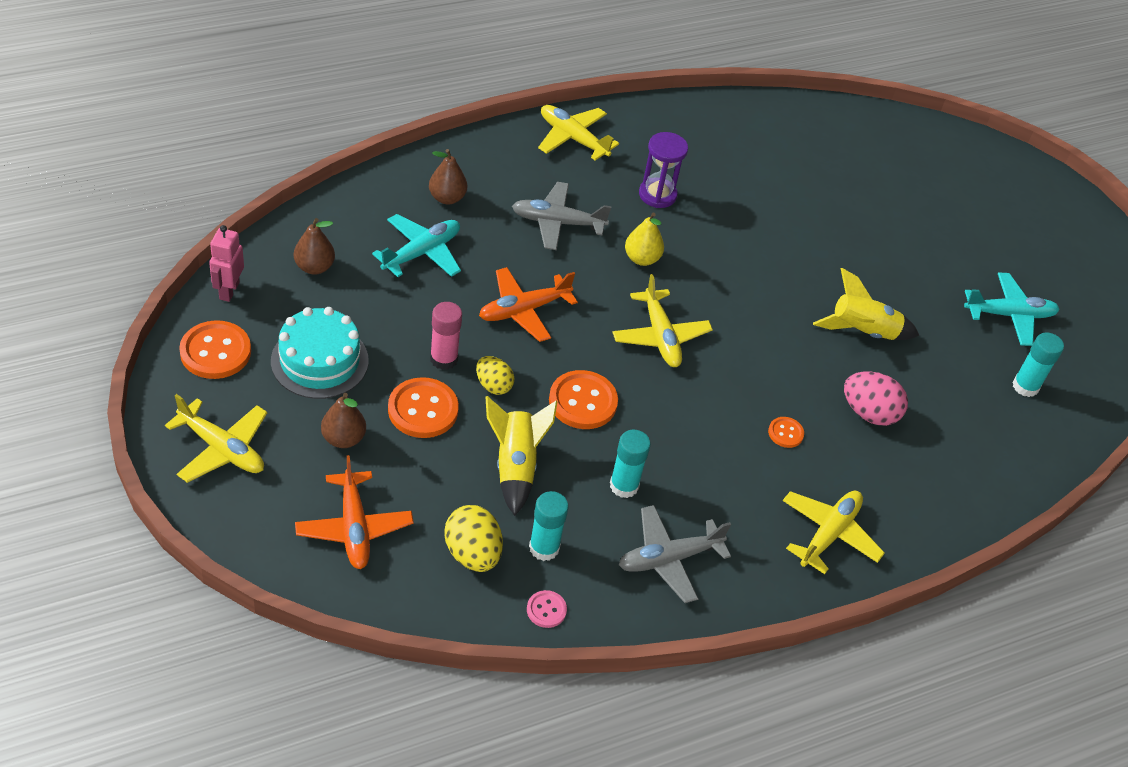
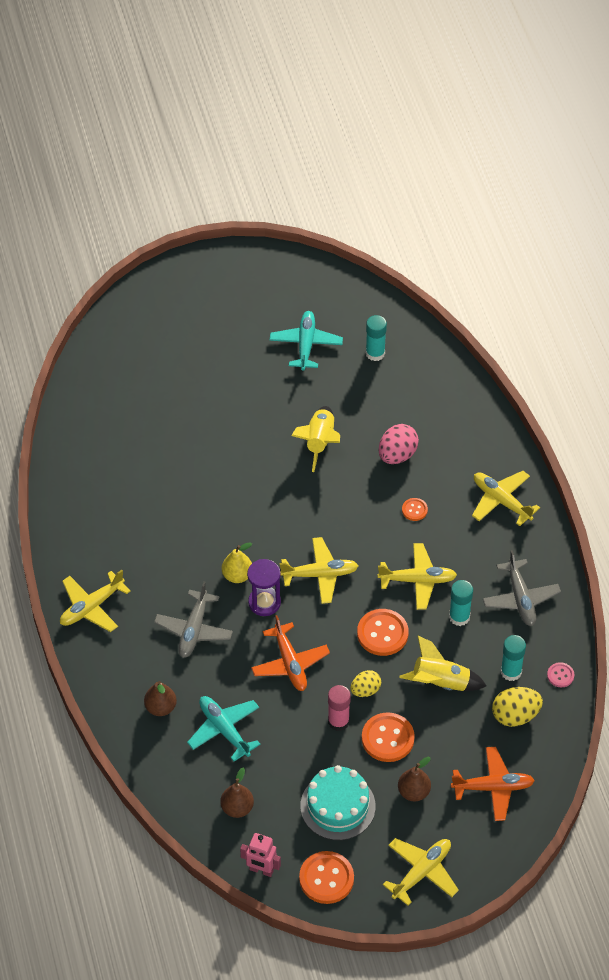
camera: 75 degrees left, 5 degrees up
(657, 195) = (164, 554): purple hourglass -> purple hourglass (264, 602)
(673, 438) = (418, 580): none -> yellow plane

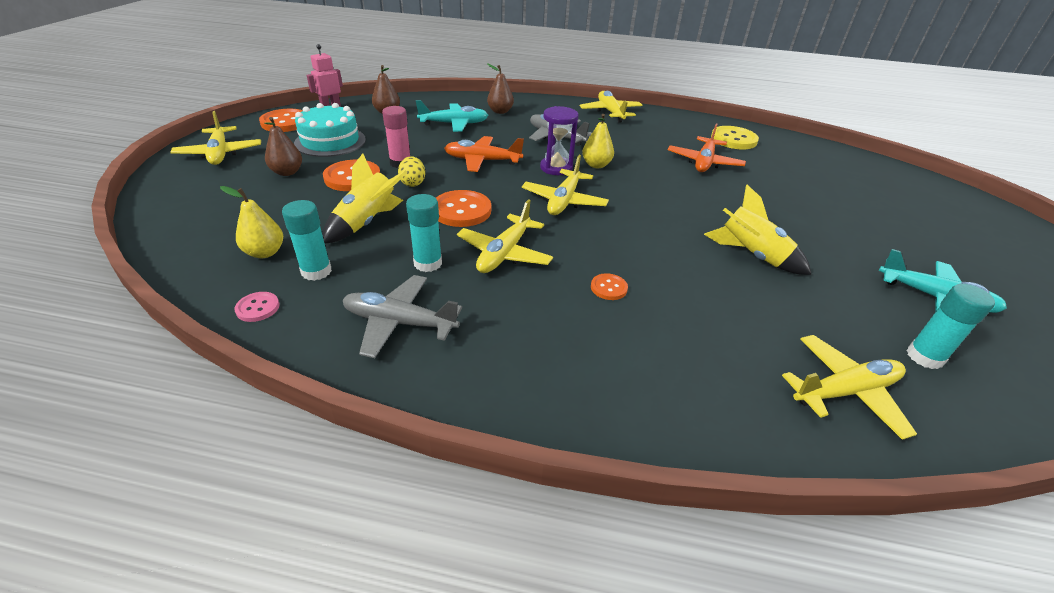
camera: 115 degrees right, 15 degrees down
(98, 484) = (733, 139): none -> yellow button
(397, 455) = (709, 307): pink egg -> none
(493, 787) = (221, 209): orange plane -> orange plane (704, 162)
(501, 501) = (574, 376): yellow plane -> yellow plane (845, 392)
(515, 715) = (265, 252): yellow egg -> yellow pear

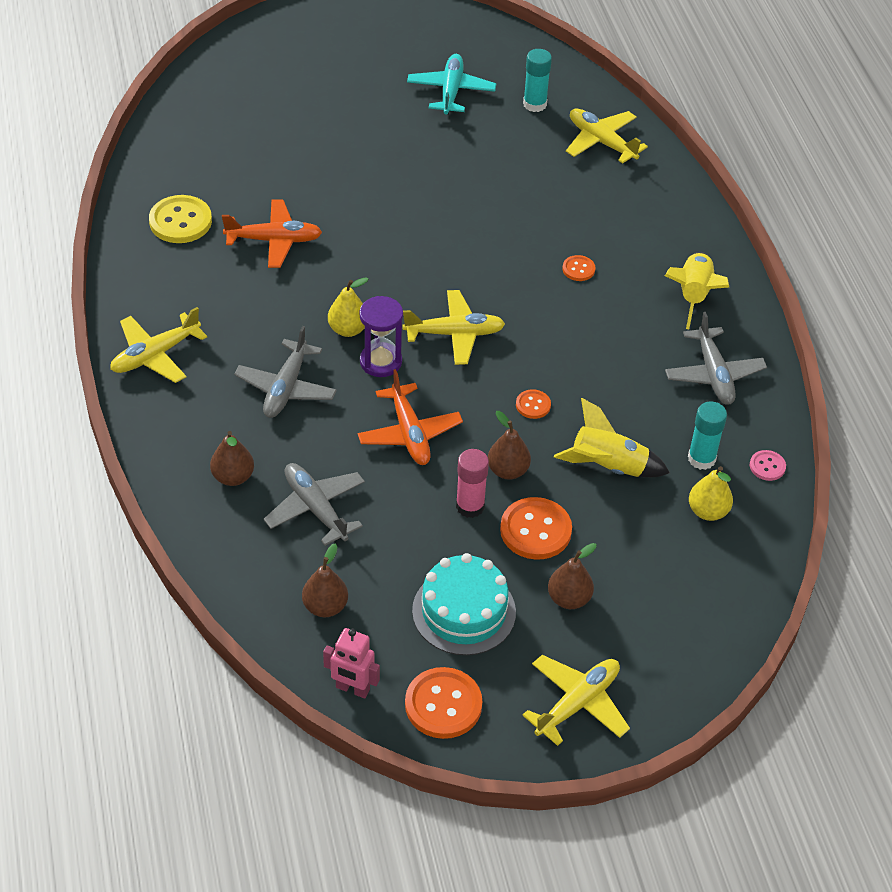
camera: 115 degrees left, 10 degrees up
(413, 183) = (508, 470): yellow egg -> brown pear
(428, 263) = (634, 391): turquoise glue stick -> none
(454, 124) = (315, 508): turquoise plane -> grey plane
(461, 210) = (533, 405): orange button -> orange button, size x0.52
(504, 253) = (581, 347): yellow plane -> none
(751, 255) = (462, 191): yellow rocket -> yellow rocket (693, 295)

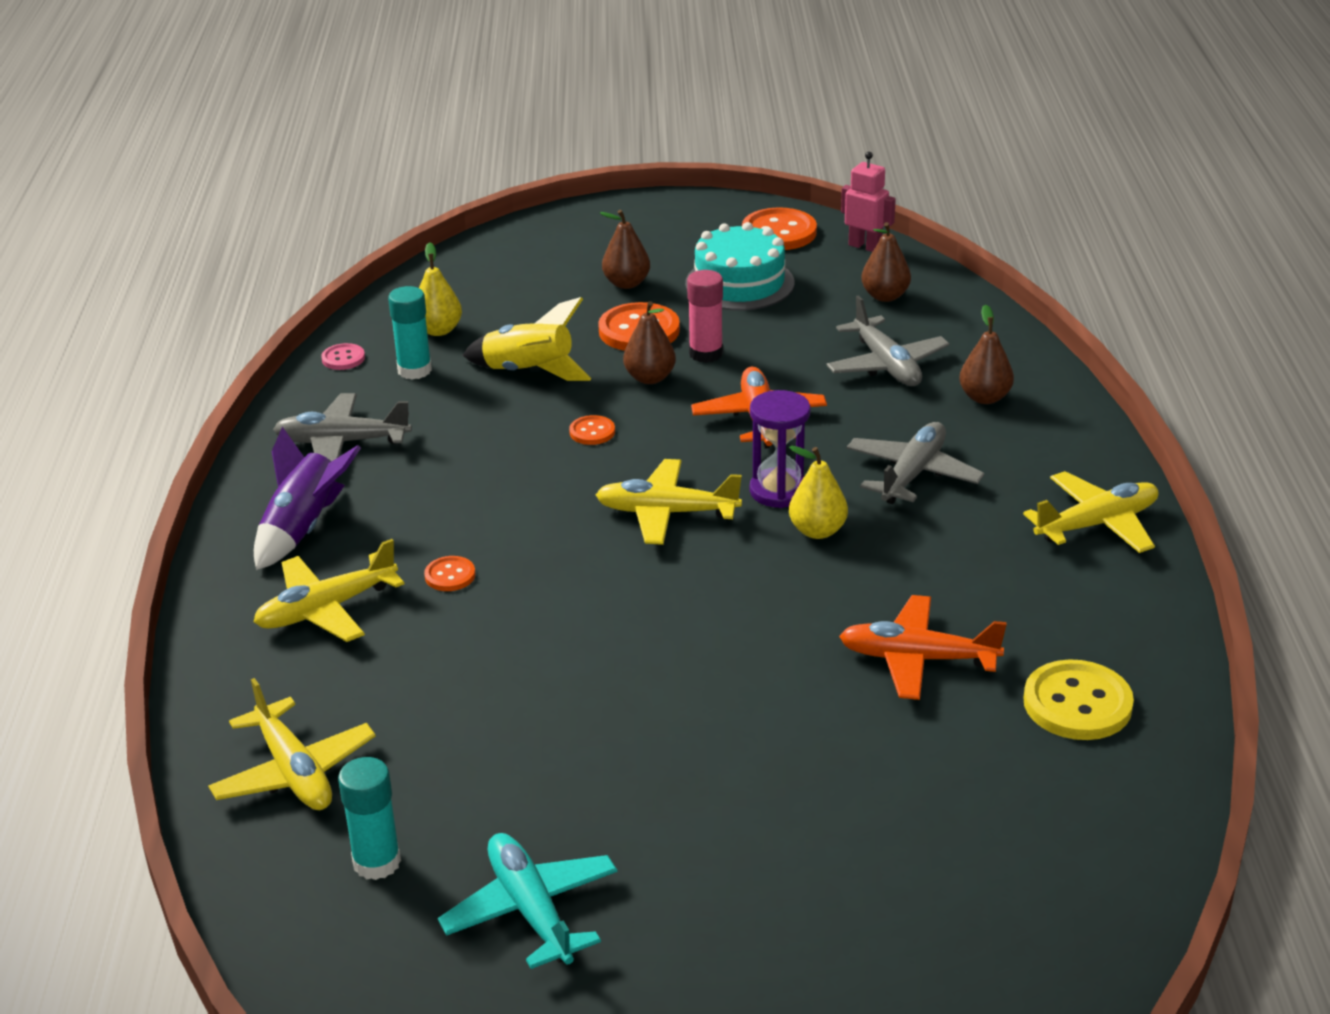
camera: 165 degrees left, 15 degrees down
(451, 91) = (531, 910): turquoise plane -> turquoise plane turned 135 degrees clockwise
(577, 703) = (650, 225): yellow plane -> yellow plane (326, 609)
(693, 295) = (303, 529): yellow rocket -> purple rocket
(713, 374) = (342, 442): grey plane -> grey plane turned 90 degrees counterclockwise

